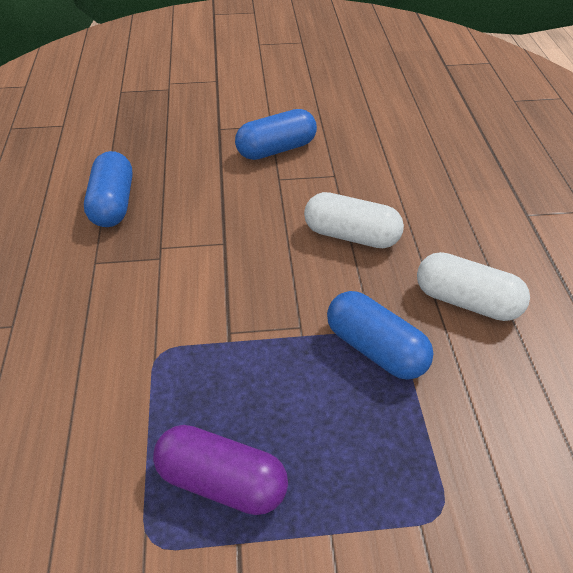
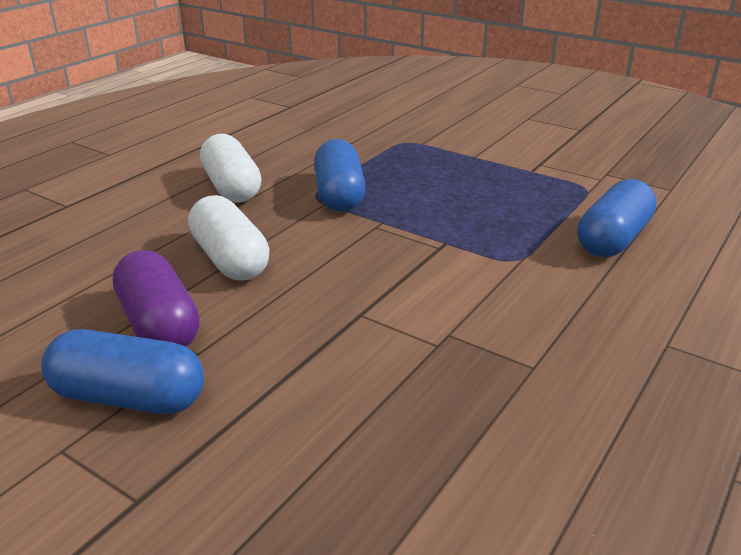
camera: 140 degrees left, 15 degrees down
(113, 204) = (455, 440): blue capsule -> blue capsule (613, 239)
(222, 482) = (521, 189): purple capsule -> purple capsule (159, 324)

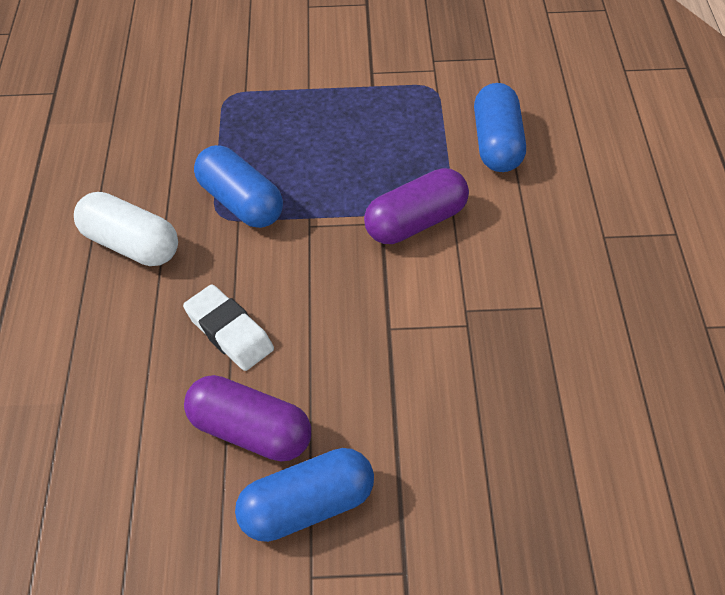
camera: 35 degrees left, 20 degrees up
(230, 259) = (229, 332): white capsule -> white eraser
(472, 258) = (416, 222): none -> purple capsule

